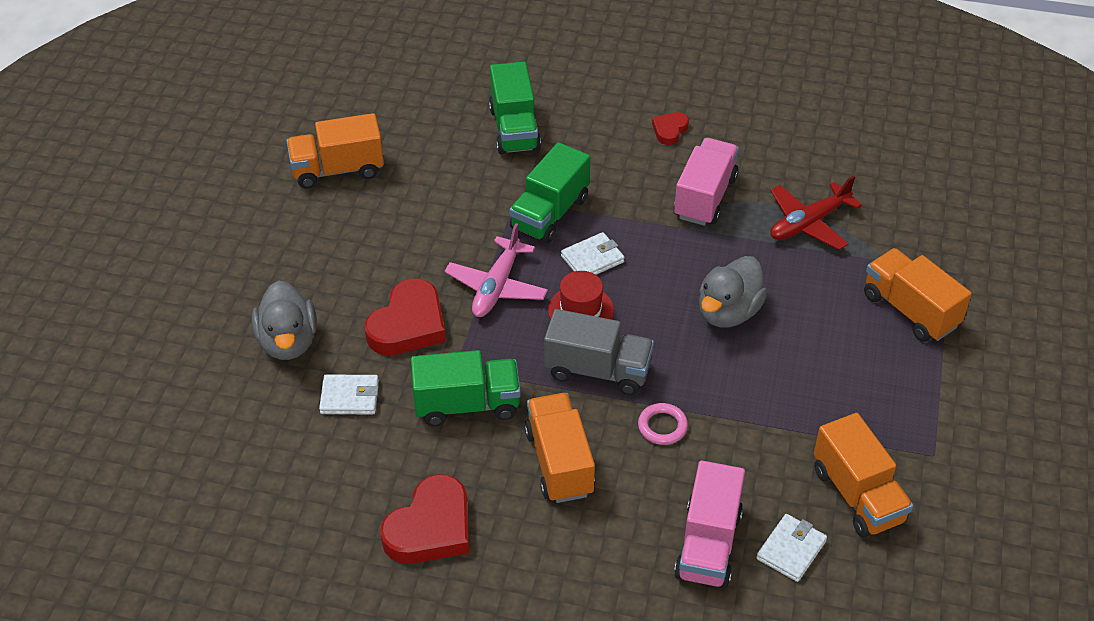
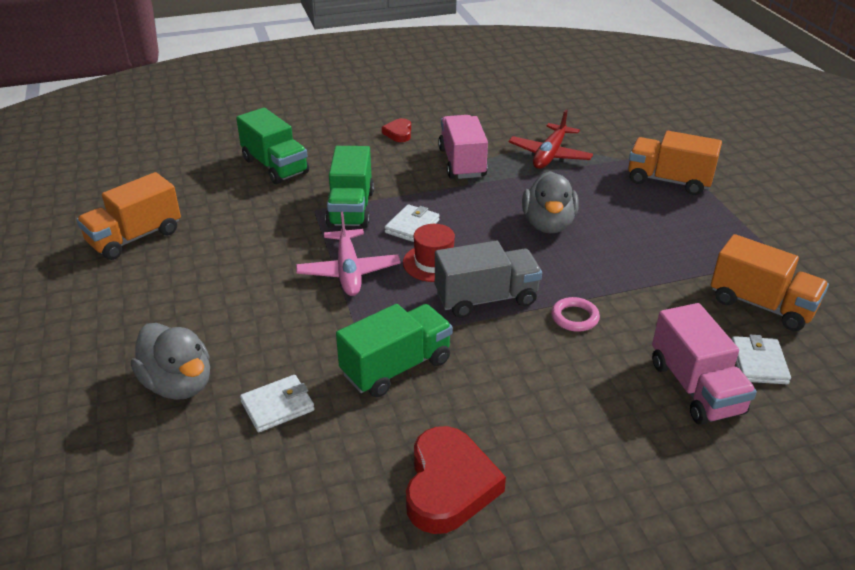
camera: 30 degrees left, 10 degrees down
(408, 324) = (290, 326): red heart -> none
(559, 462) = (517, 379): orange truck -> none

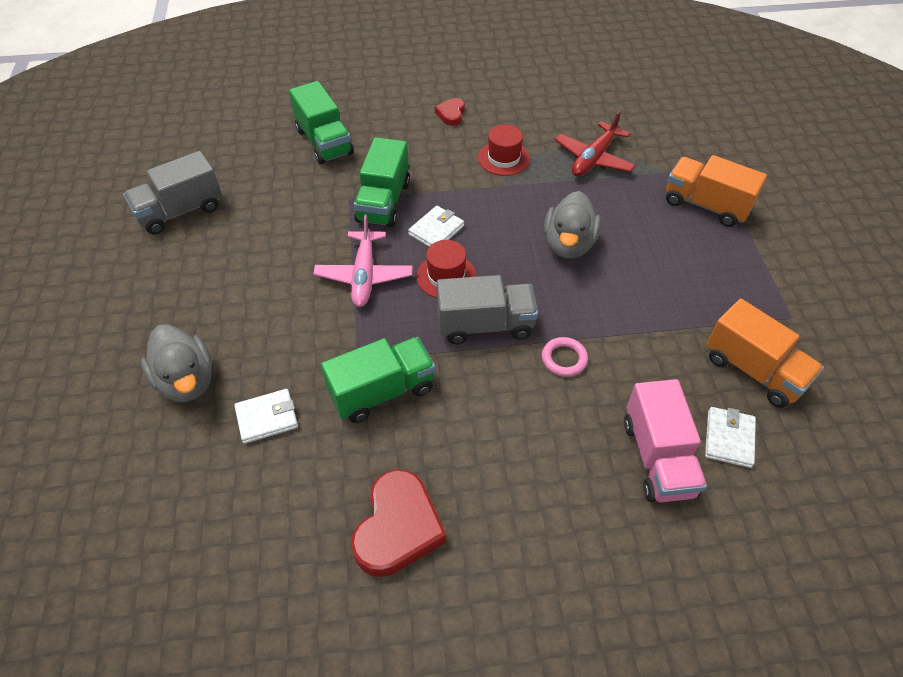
camera: 10 degrees right, 15 degrees up
(135, 237) = (180, 211): orange truck -> grey truck
(462, 163) = (503, 158): pink truck -> red hat

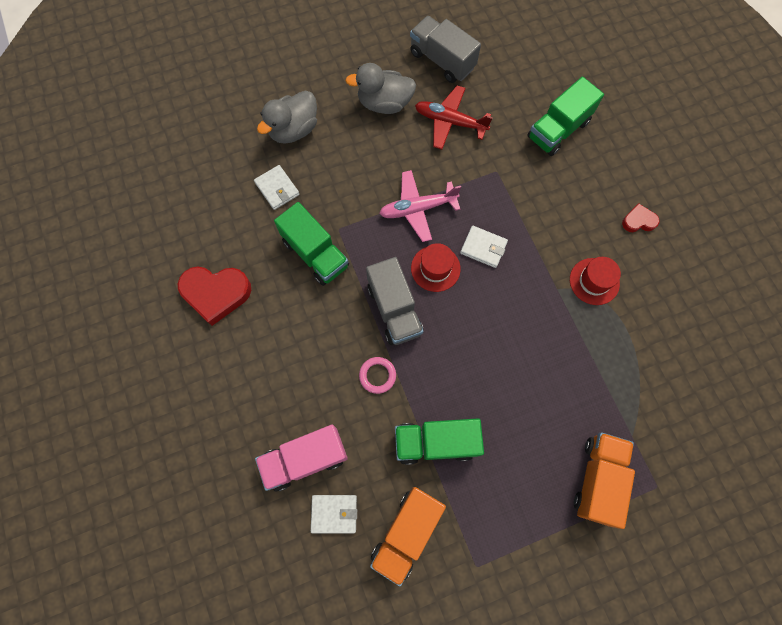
camera: 75 degrees right, 20 degrees up
(383, 202) = (502, 198): green truck -> green truck (435, 442)
(568, 244) = (502, 358): grey duck -> grey duck (384, 103)
(593, 158) = (625, 363): red plane -> red plane (450, 122)

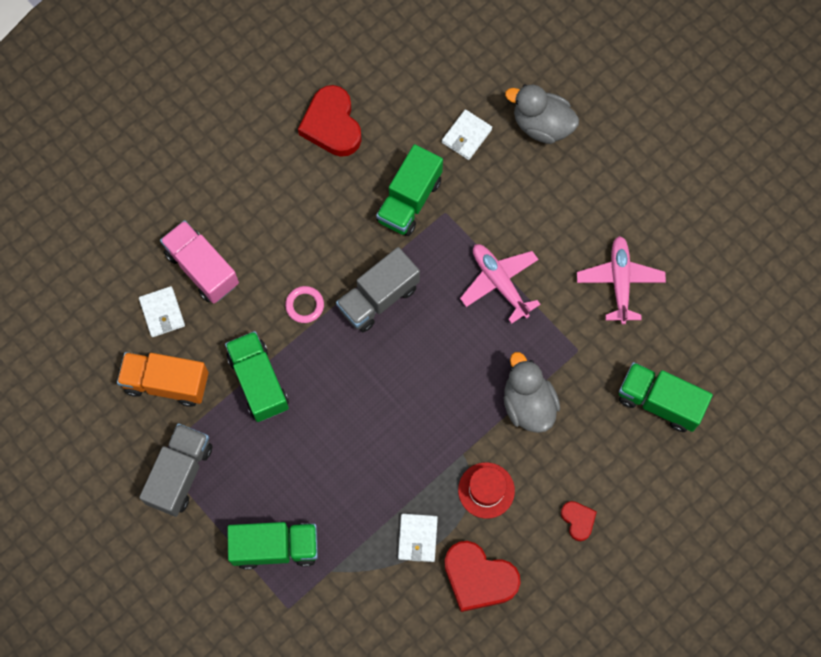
camera: 70 degrees right, 0 degrees up
(384, 103) = (614, 205): grey duck -> grey duck (528, 404)
(435, 268) = (438, 323): red hat -> none
(442, 60) = (697, 247): grey truck -> grey truck (180, 474)
(450, 122) = (619, 281): red plane -> pink plane
(483, 248) = (480, 364): white wallet -> white wallet (417, 538)
(597, 479) = (275, 547): orange truck -> green truck
(668, 313) = (478, 578): none -> red heart

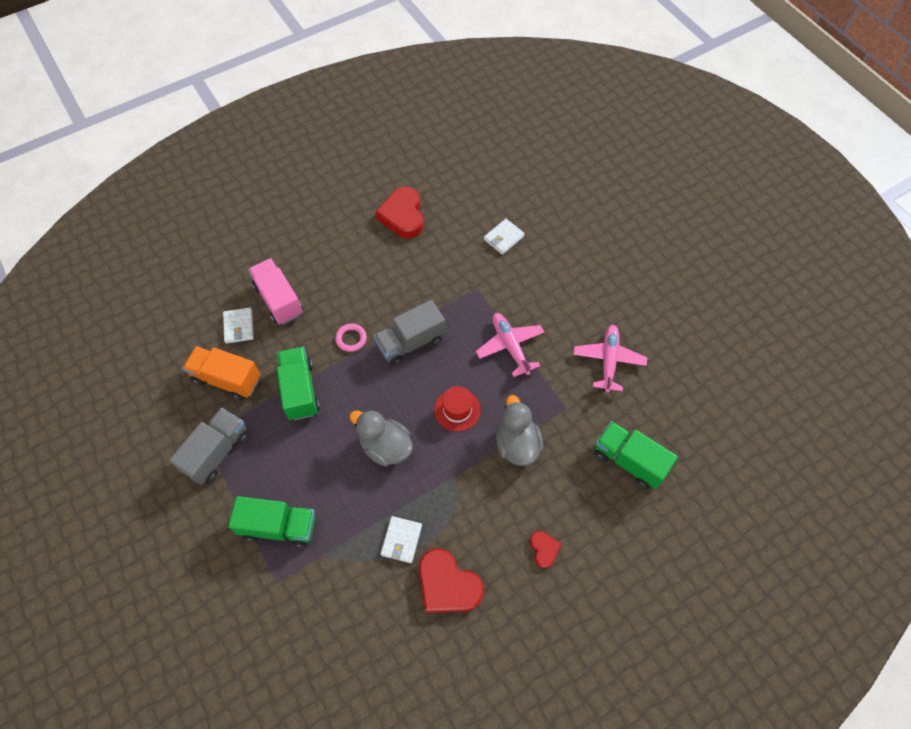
camera: 10 degrees right, 10 degrees down
(409, 200) = (450, 276): green truck -> none
(486, 490) = (468, 509): red hat -> red hat (457, 410)
(542, 125) = (563, 239): grey duck -> grey duck (385, 447)

